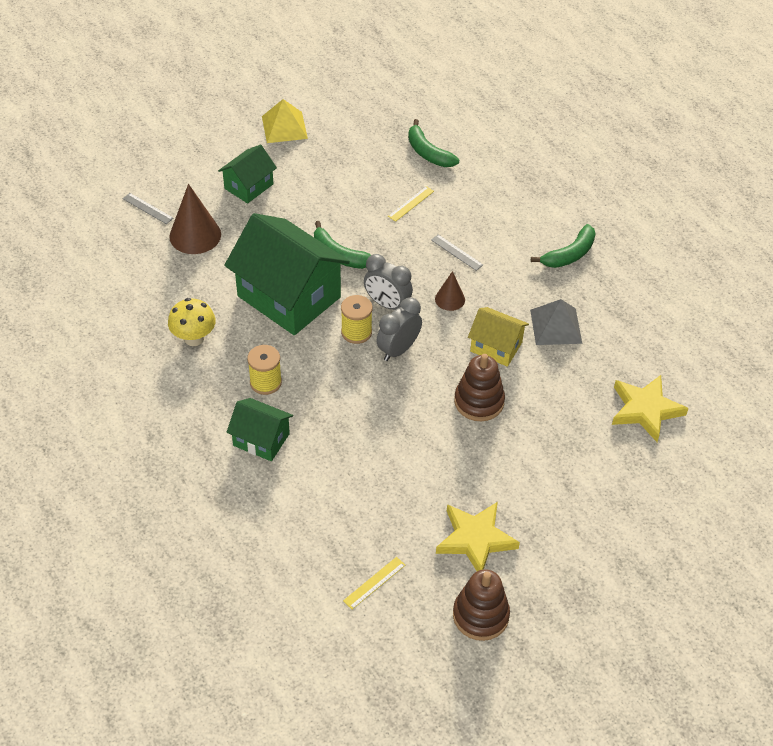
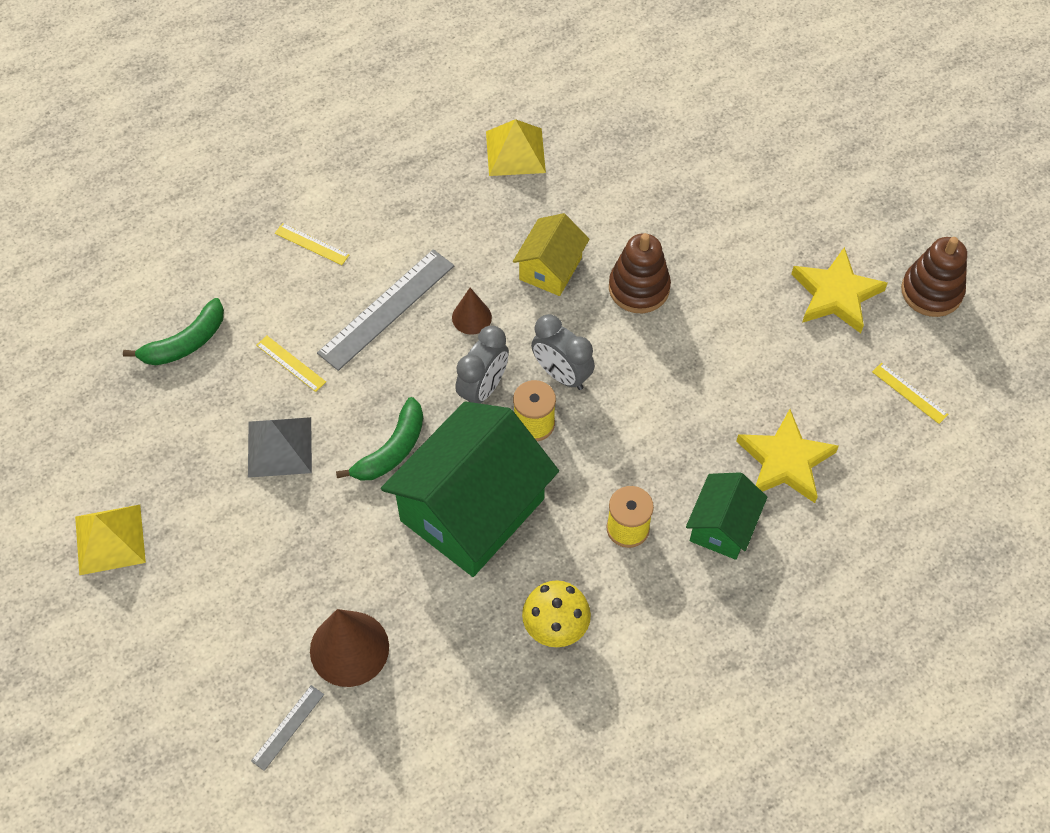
camera: 90 degrees left, 10 degrees up
(249, 186) = (244, 581): green house -> none
(456, 252) = (387, 309): grey ruler -> grey ruler, size x2.03
(513, 212) = (311, 244): none -> yellow ruler
(556, 326) = (513, 206): grey pyramid -> grey pyramid (279, 447)
(569, 254) = (391, 186): green banana -> none
(611, 329) = (515, 152): none -> yellow pyramid
(645, 410) = (636, 129): yellow star -> yellow star (785, 461)

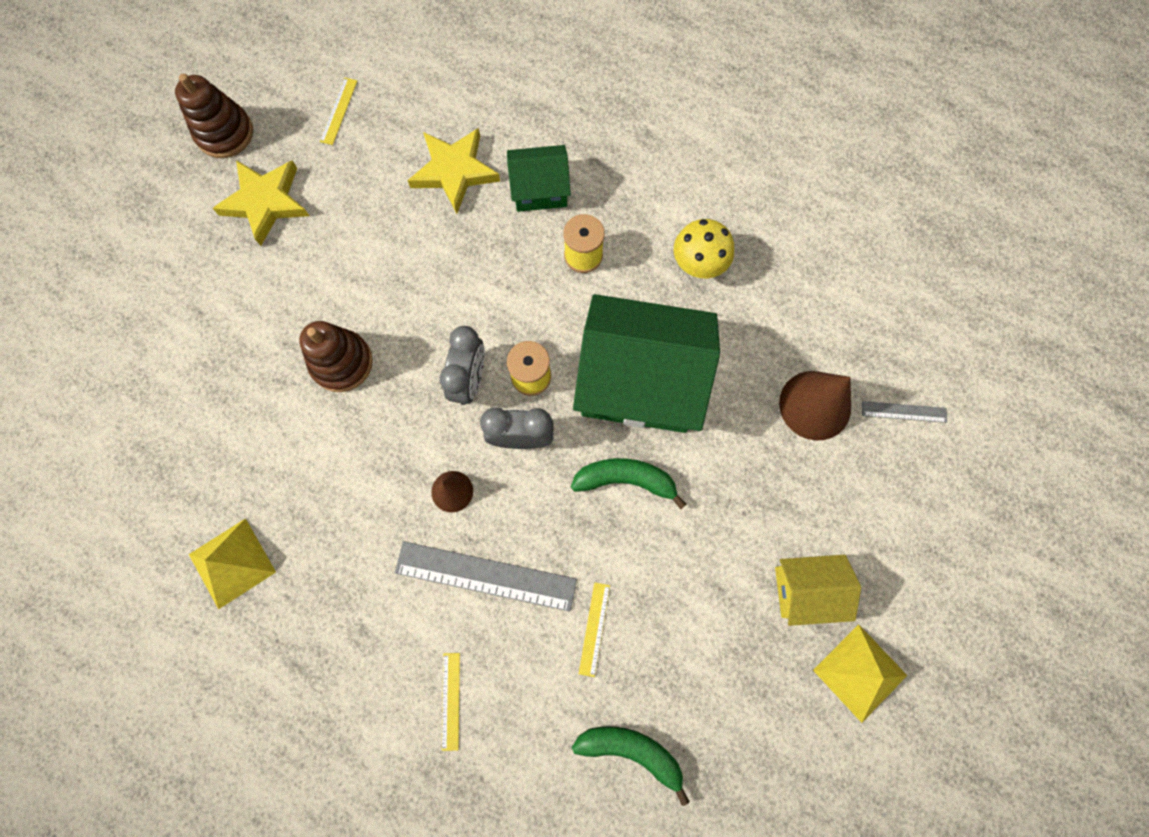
camera: 120 degrees left, 15 degrees up
(279, 447) = (682, 581): grey pyramid -> none
(550, 268) = (360, 450): yellow house -> yellow house (806, 590)

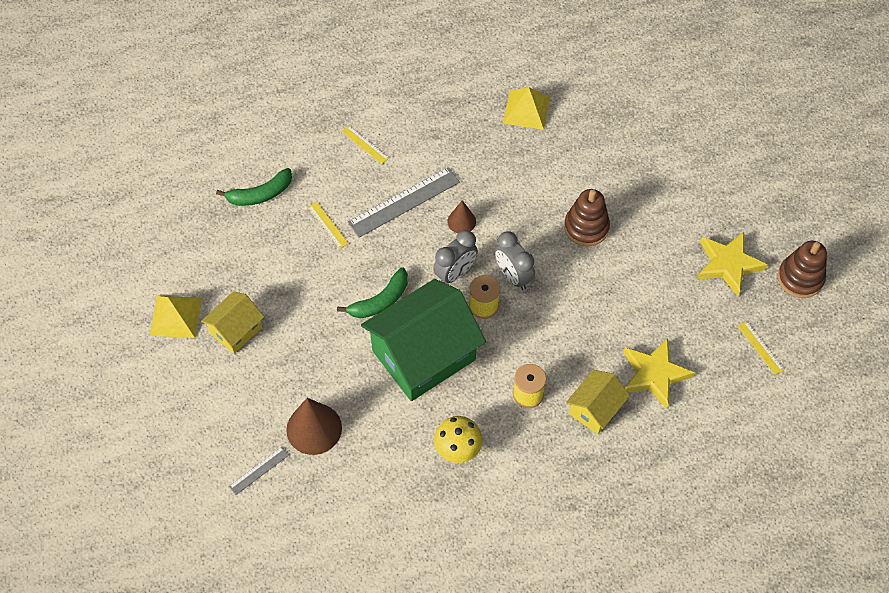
camera: 135 degrees right, 15 degrees down
(540, 189) = (595, 409): green house -> yellow house

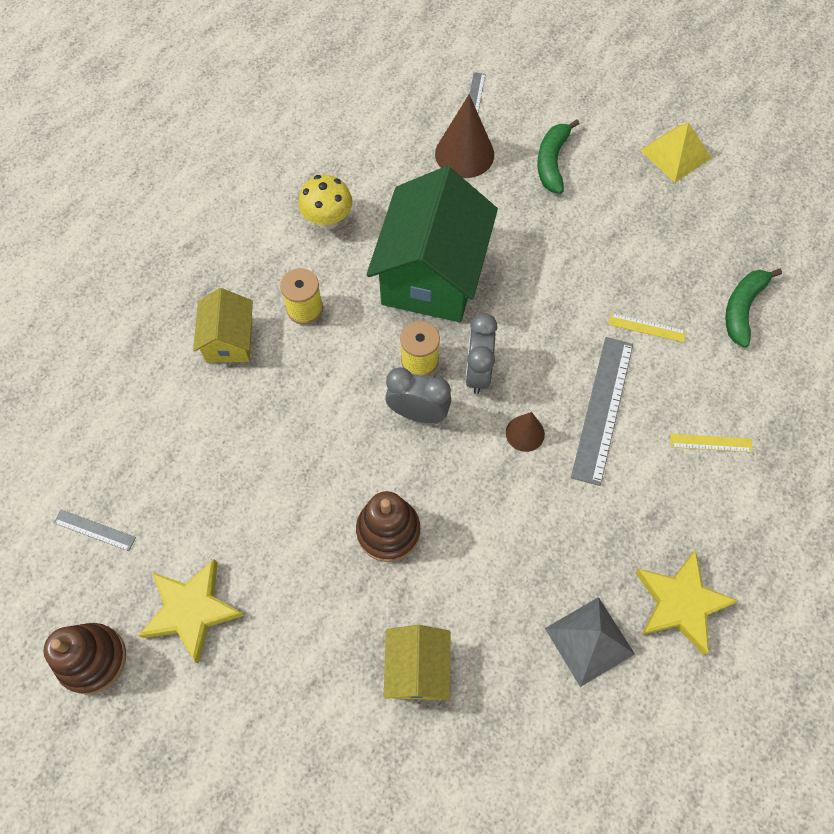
camera: 140 degrees right, 5 degrees up
(236, 330) = (614, 179): yellow house -> yellow house (417, 668)
(380, 301) = (520, 293): green banana -> green banana (552, 162)
(526, 110) = (589, 641): yellow pyramid -> grey pyramid
(654, 374) = (193, 416): yellow star -> yellow star (680, 603)
(760, 347) = (94, 530): yellow ruler -> grey ruler

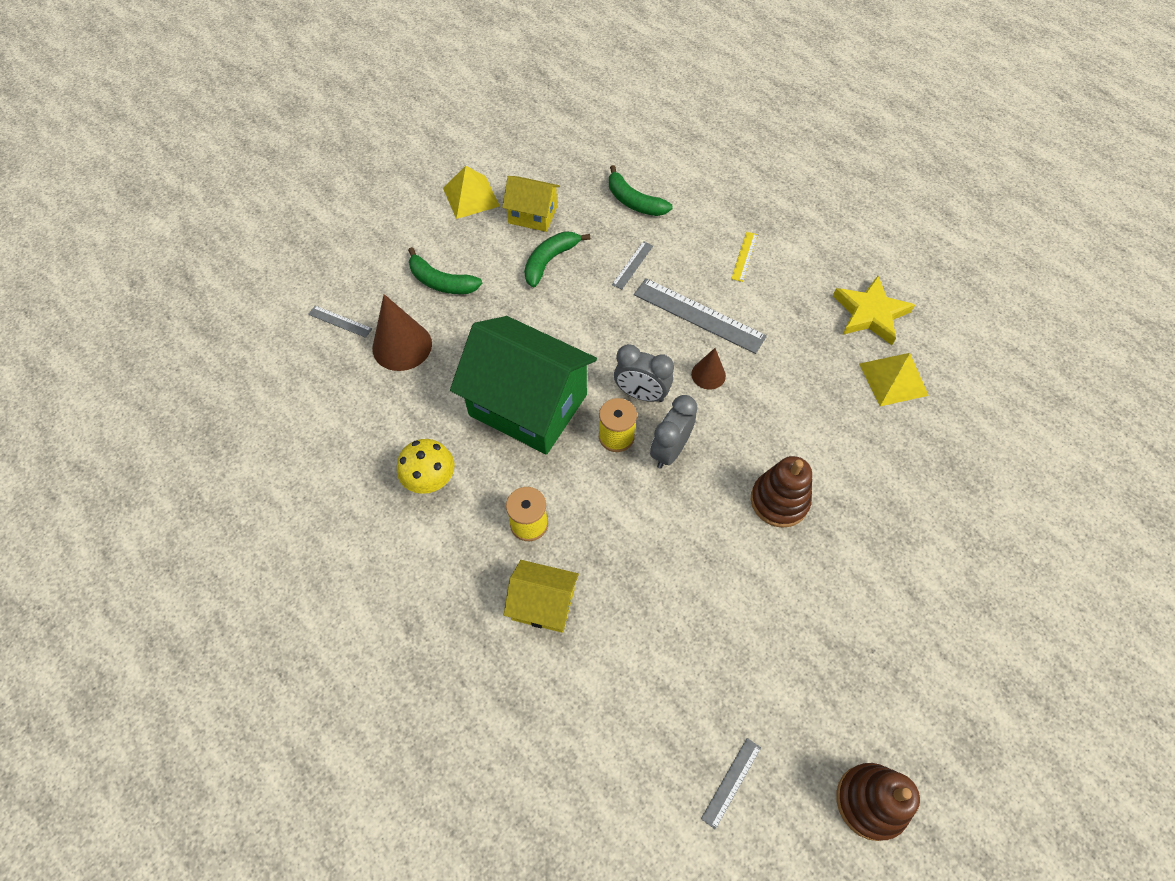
camera: 75 degrees left, 5 degrees down
(192, 610) = (831, 691): yellow star -> none
(417, 668) = (905, 506): yellow house -> yellow house (532, 215)
(589, 641) = (893, 379): grey pyramid -> yellow pyramid
(619, 248) = (550, 261): none -> green banana
(647, 327) = (632, 265): yellow ruler -> grey ruler

